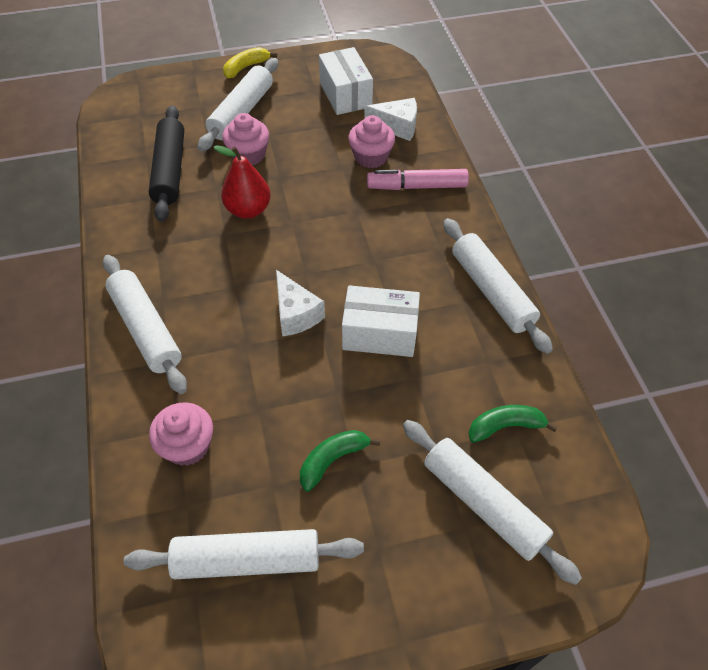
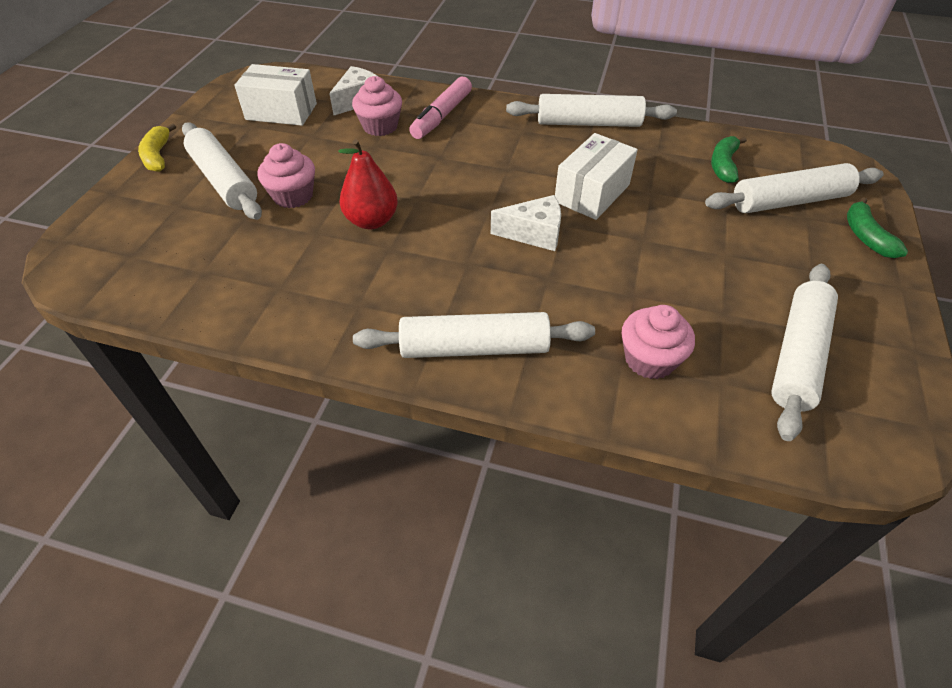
camera: 60 degrees left, 5 degrees down
(170, 170) = (251, 259): black rolling pin -> none
(332, 460) = (713, 266): green banana -> green banana (866, 236)

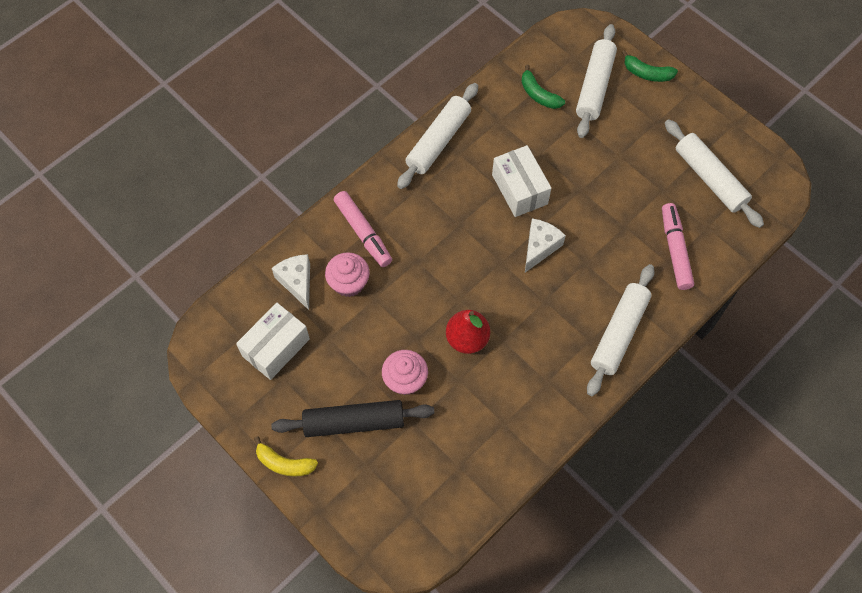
camera: 60 degrees left, 15 degrees up
(224, 180) = (354, 422): white rolling pin -> black rolling pin
(649, 359) = (675, 250): pink cupcake -> pink marker

